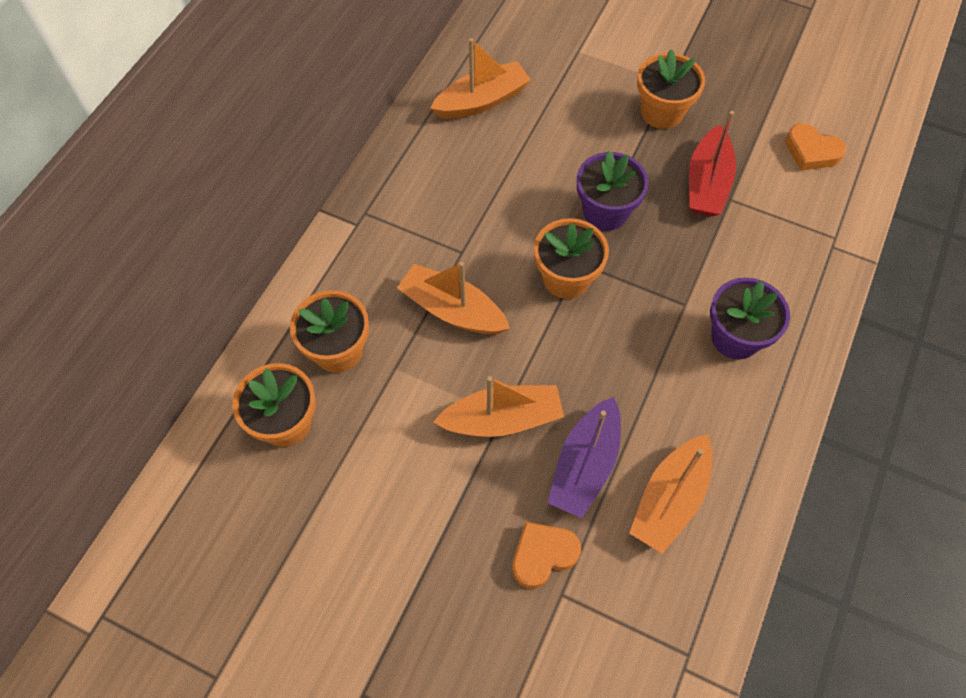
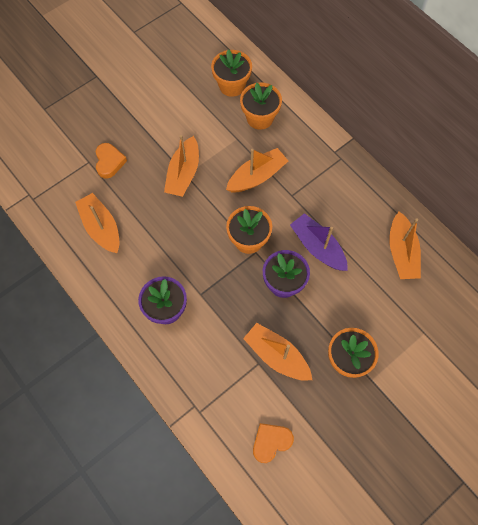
camera: 115 degrees right, 5 degrees up
(585, 465) = (140, 199): purple boat -> purple boat (317, 247)
(707, 183) = (277, 356): red boat -> orange boat

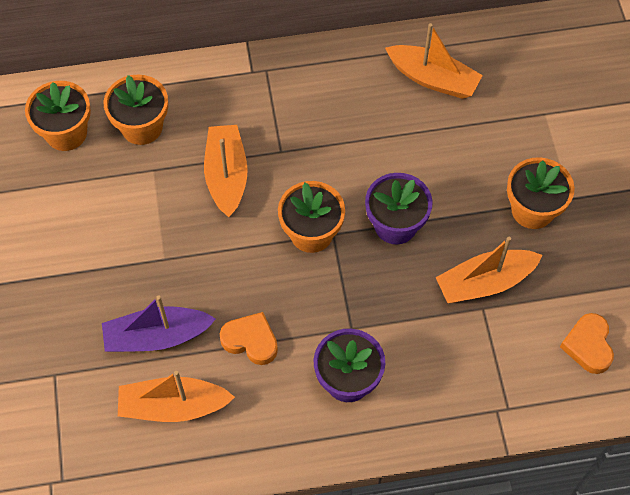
camera: 60 degrees left, 5 degrees down
(109, 162) = (75, 346): orange heart -> orange heart (251, 341)
(183, 173) = (161, 260): orange boat -> none
(317, 247) = (371, 162): purple boat -> purple boat (157, 336)

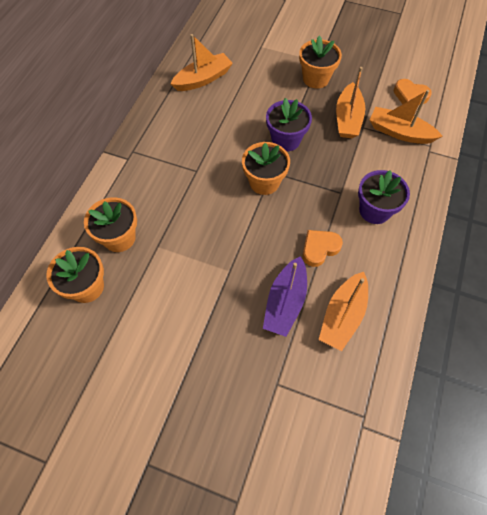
camera: 60 degrees left, 0 degrees up
(226, 176) = (193, 207): orange boat -> orange boat (399, 132)

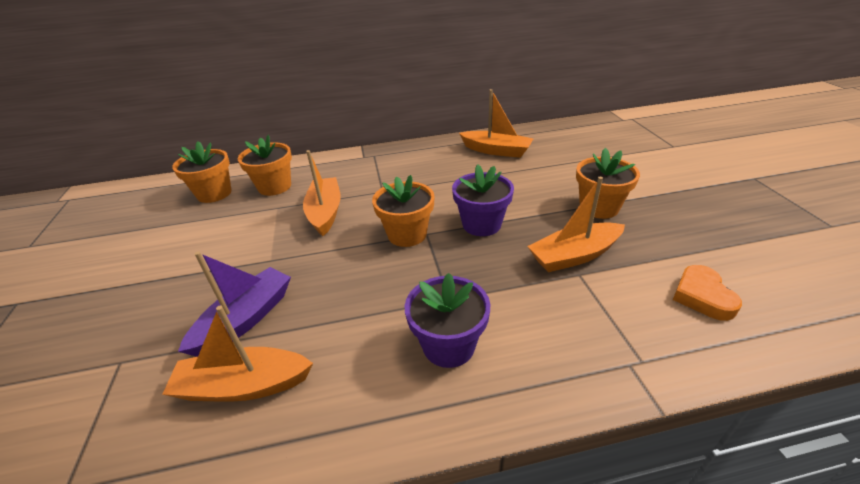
camera: 60 degrees right, 25 degrees down
(285, 302) = (245, 319): purple boat -> purple boat turned 135 degrees clockwise
(319, 249) = (343, 316): orange heart -> none
(399, 132) = (619, 314): orange boat -> orange boat (325, 212)

